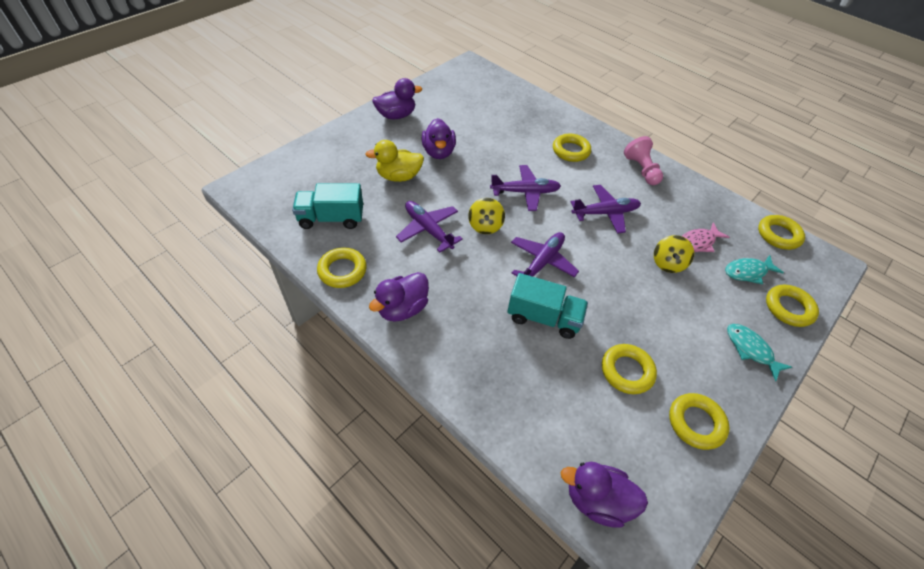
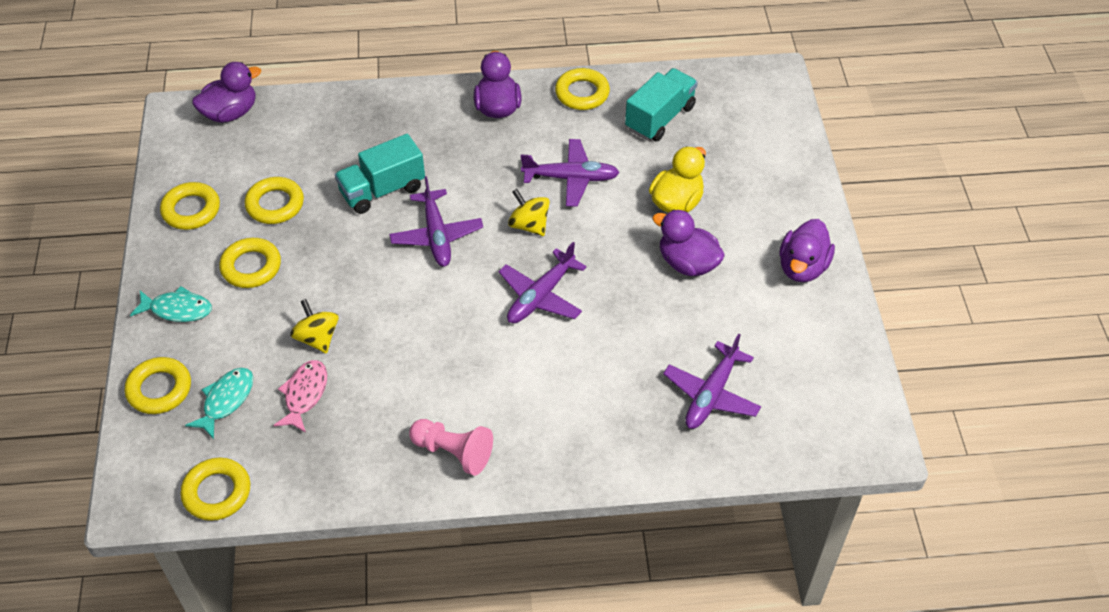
camera: 135 degrees right, 0 degrees up
(571, 151) = (562, 403): yellow ring -> yellow ring (251, 267)
(605, 213) = (434, 345): purple plane -> purple plane (711, 394)

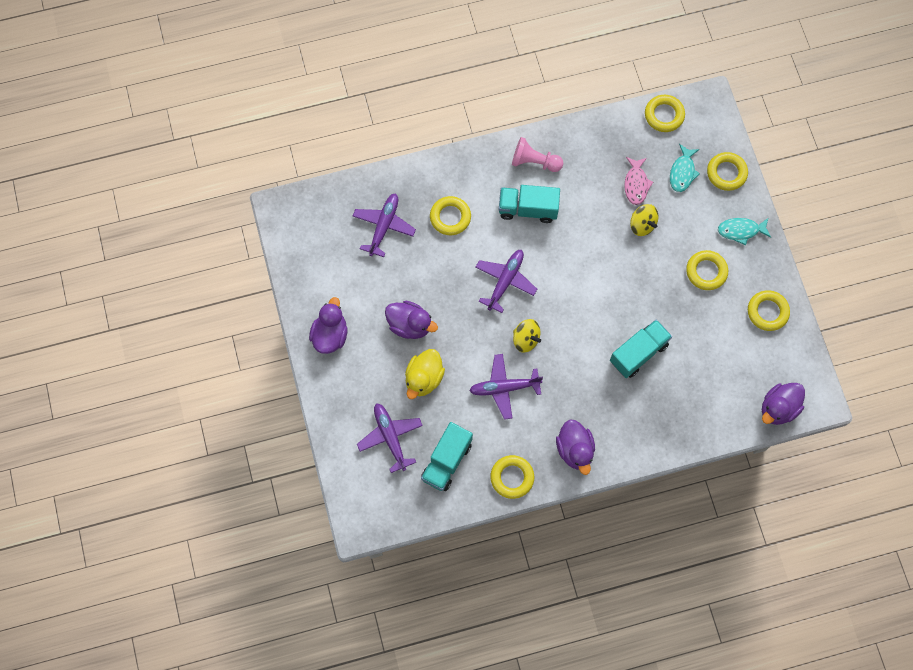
camera: 170 degrees right, 20 degrees up
(275, 204) = (710, 327): yellow ring -> yellow ring (450, 217)
(437, 235) = (588, 319): purple plane -> purple plane (390, 437)
(482, 385) = (528, 209): none -> turquoise truck

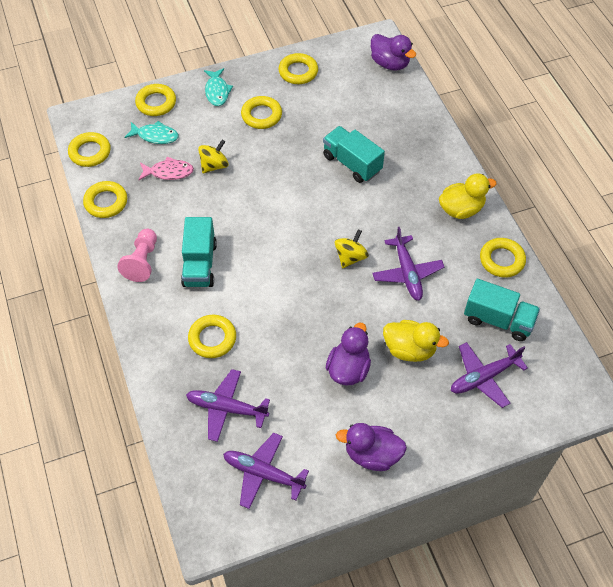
camera: 95 degrees left, 15 degrees down
(505, 281) = (286, 280): purple plane -> purple plane (263, 473)
(575, 450) = (461, 209): purple duck -> yellow duck
(603, 131) = (106, 202): none -> yellow ring

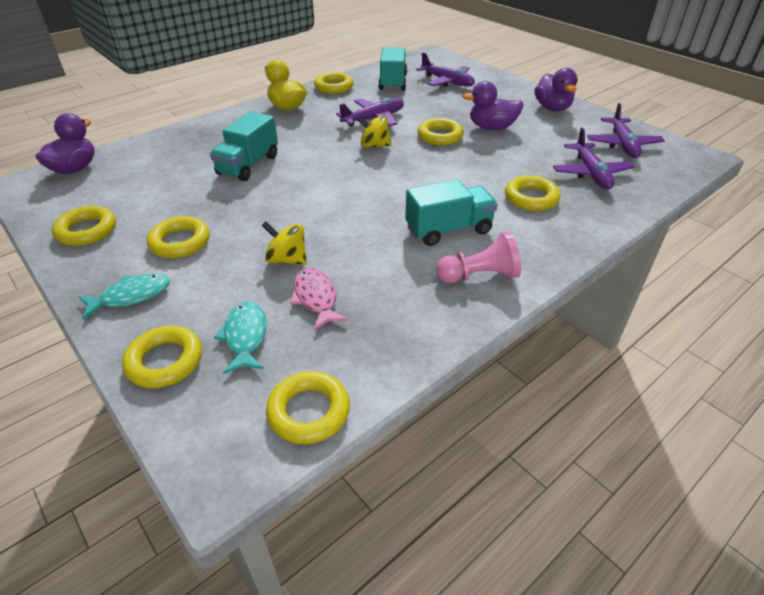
camera: 110 degrees left, 15 degrees down
(106, 202) = (405, 348): yellow ring -> yellow ring (440, 136)
(409, 349) = (449, 108): yellow duck -> none

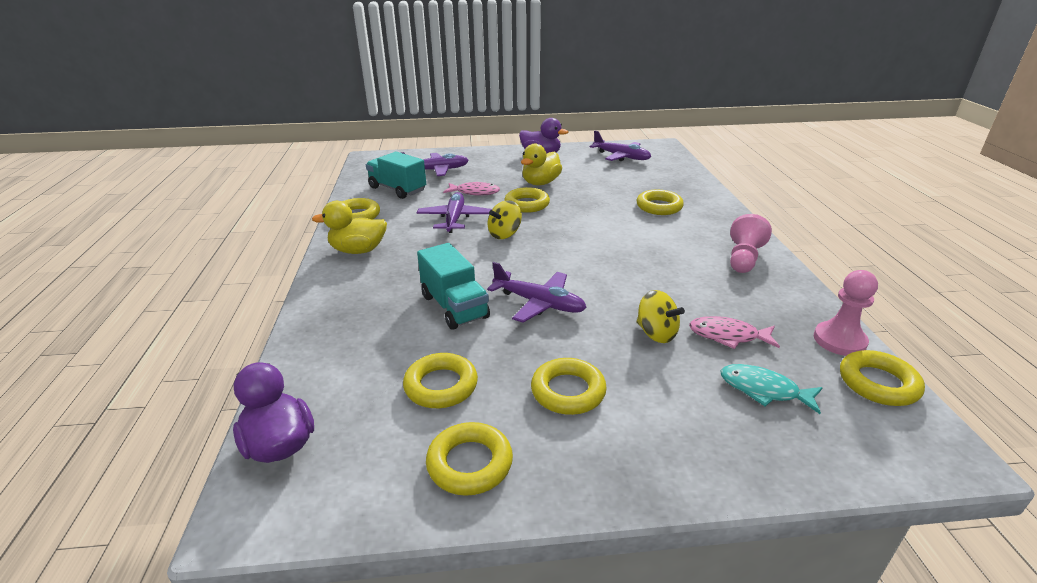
camera: 55 degrees left, 10 degrees down
(131, 296) = (649, 452): turquoise fish -> none
(165, 361) = (779, 452): yellow ring -> yellow ring (441, 386)
(287, 259) = (656, 333): yellow spinning top -> yellow spinning top turned 105 degrees counterclockwise
(369, 372) = (839, 340): none -> pink pawn
(430, 109) = (475, 192): none -> pink fish
(448, 230) = (674, 249): turquoise truck -> none
(491, 127) = (540, 183): purple duck -> yellow duck
(591, 173) = (647, 178): purple plane -> purple plane (539, 303)

